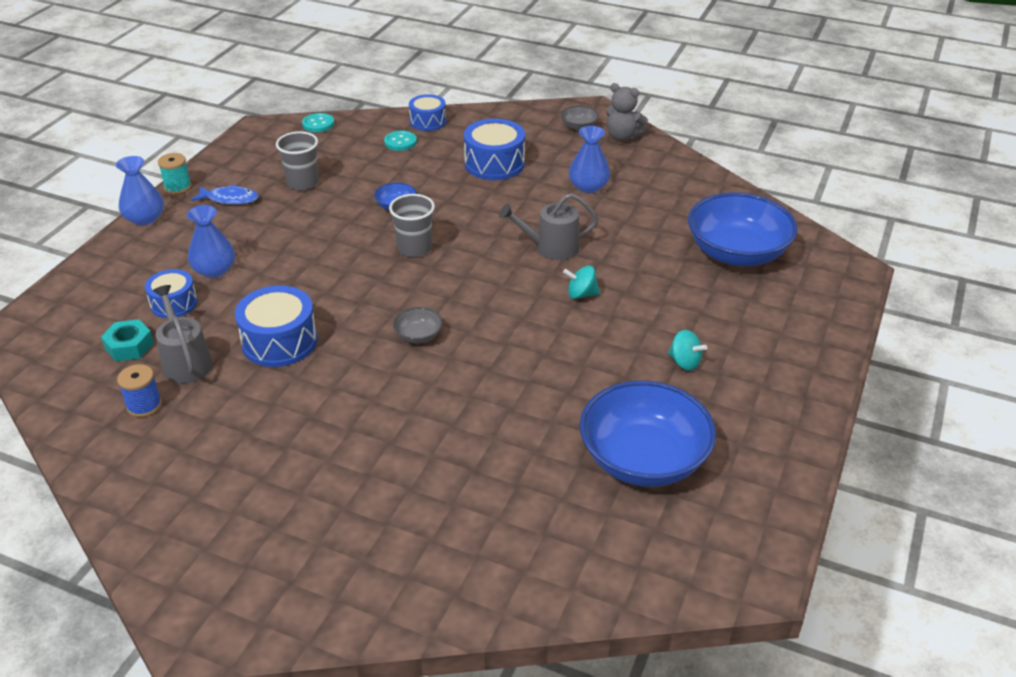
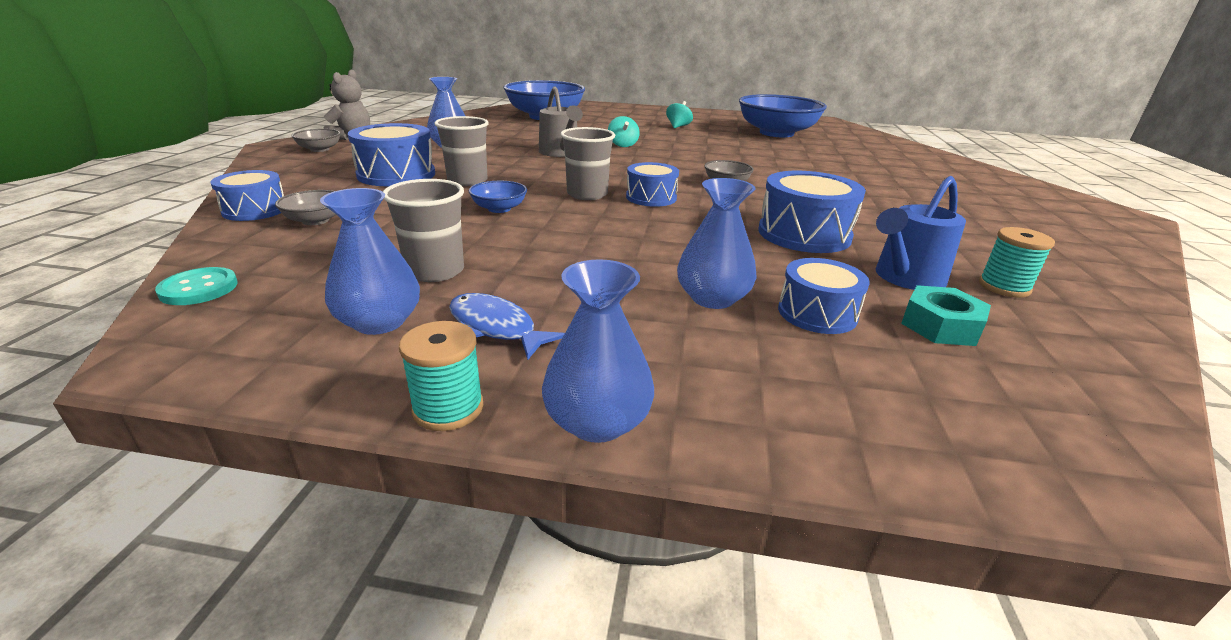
camera: 105 degrees left, 10 degrees down
(144, 405) = (1004, 287): blue spool -> turquoise spool
(186, 362) = (905, 278): grey watering can -> blue watering can
(230, 199) = (496, 328): blue fish -> blue fish turned 45 degrees counterclockwise
(256, 170) = (379, 322): none -> blue vase
(394, 280) = (651, 197): none -> blue drum
(400, 142) = (315, 220): turquoise button -> grey bowl
(468, 194) = (467, 181): none -> grey cup

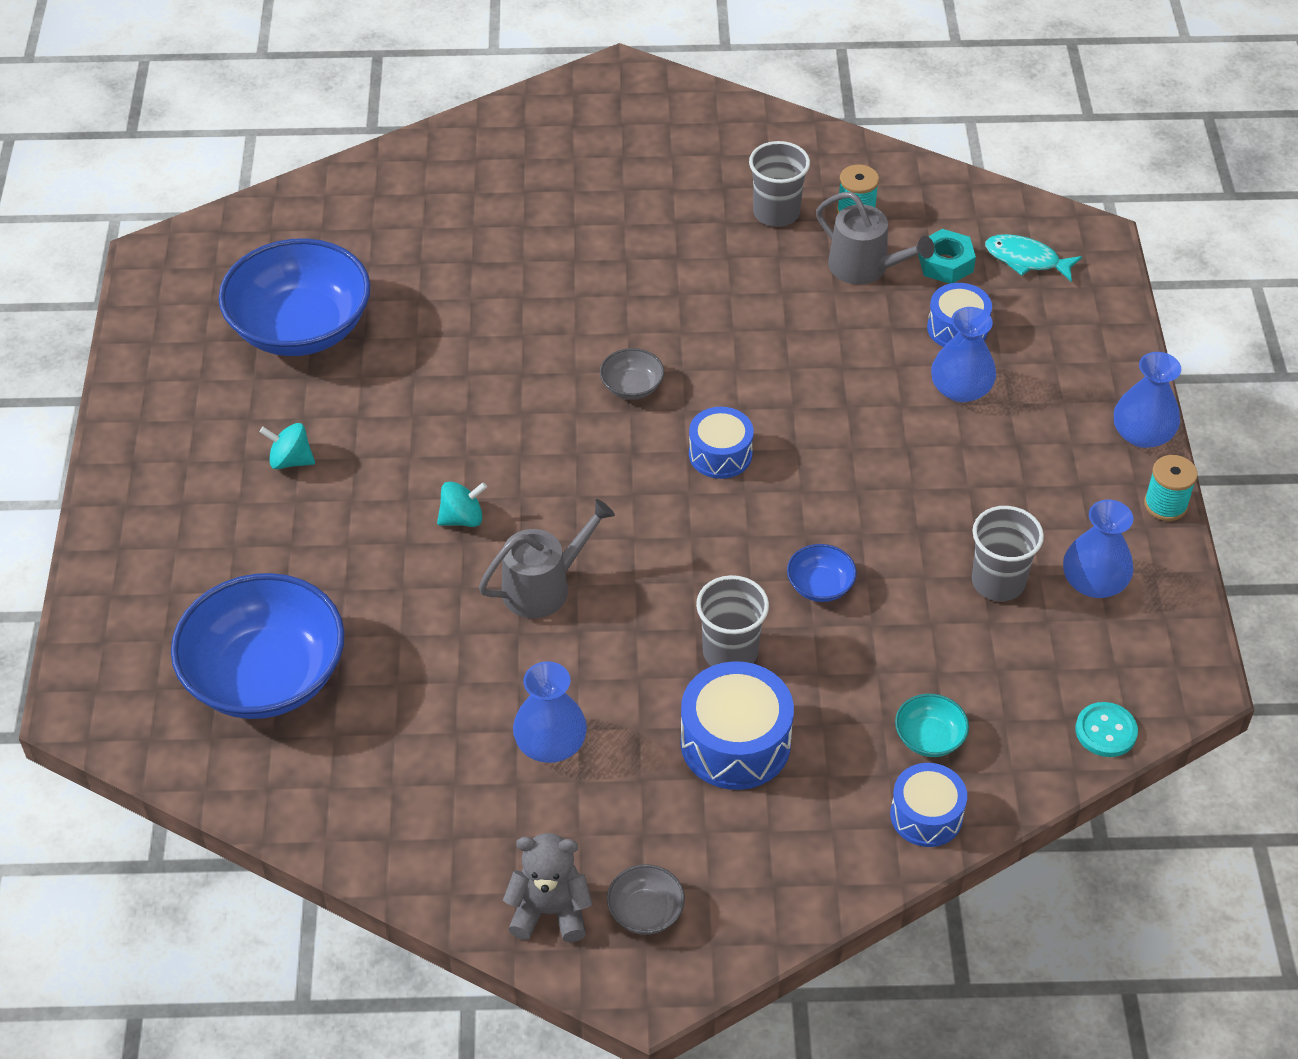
camera: 100 degrees left, 20 degrees up
(315, 220) = (929, 738): grey bowl -> turquoise bowl
(496, 328) = (1068, 510): blue fish -> none
(587, 194) = (733, 516): grey cup -> grey cup (776, 213)
(804, 234) = (786, 325): blue drum -> none
(905, 278) = (864, 267): blue watering can -> grey watering can
(988, 393) = (1026, 260): none -> turquoise fish

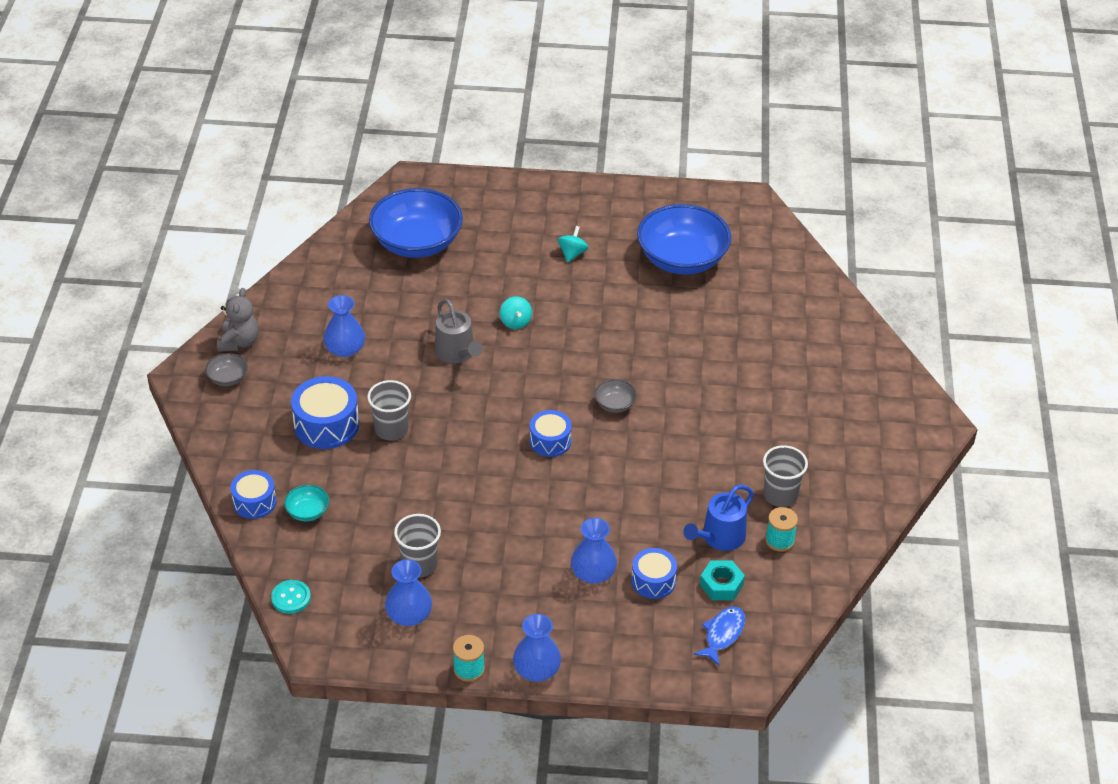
camera: 95 degrees right, 5 degrees down
(820, 586) = (433, 476): blue bowl -> none
(864, 267) = (719, 537): grey watering can -> blue watering can
(1026, 260) = (722, 634): turquoise fish -> blue fish

